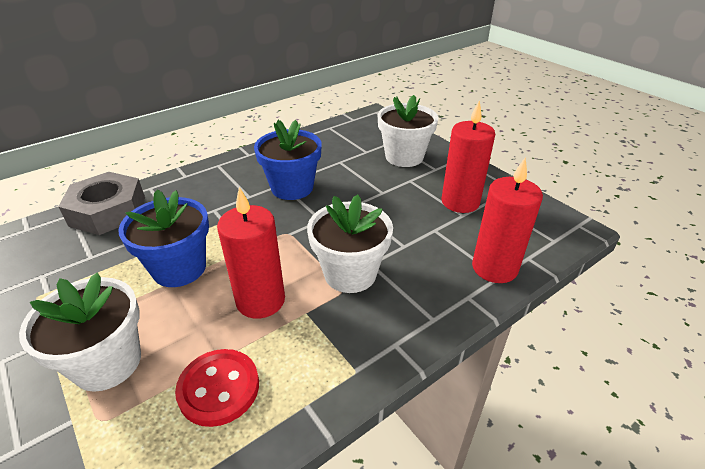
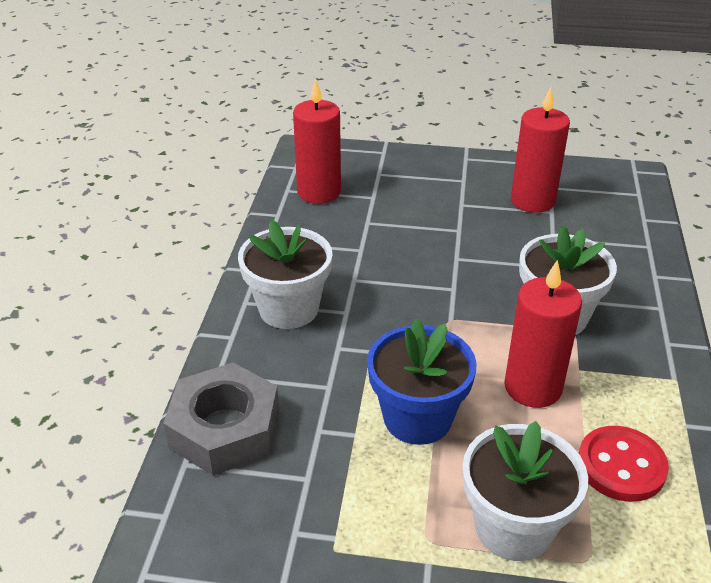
camera: 45 degrees left, 0 degrees up
(292, 187) = (372, 276): blue flower pot -> none
(404, 157) = (418, 183): white flower pot -> white flower pot (288, 309)
(494, 268) = (637, 241): red candle -> red candle (319, 192)

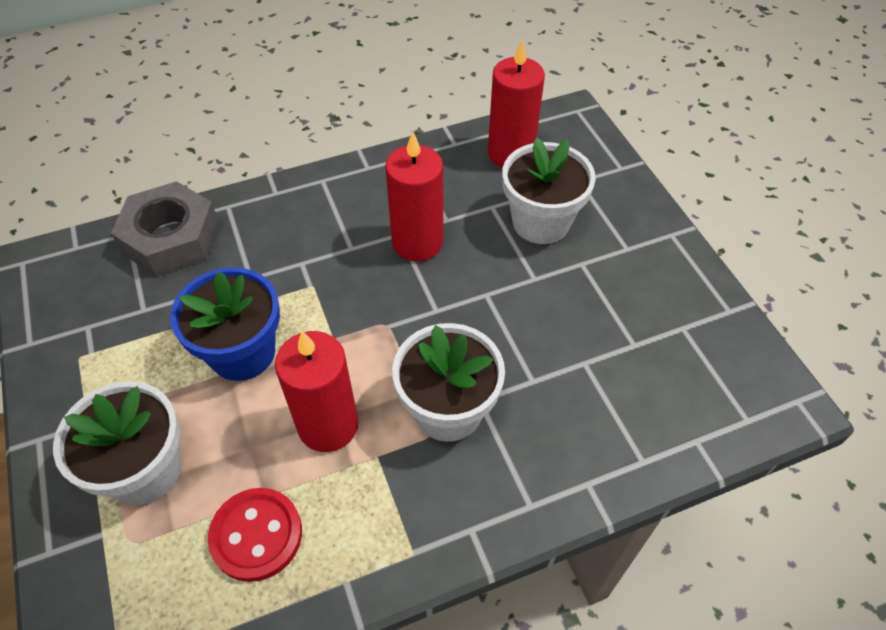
camera: 60 degrees right, 15 degrees up
(288, 309) = (330, 210): white flower pot -> white flower pot (541, 222)
(532, 201) = (639, 320): red candle -> red candle (417, 242)

